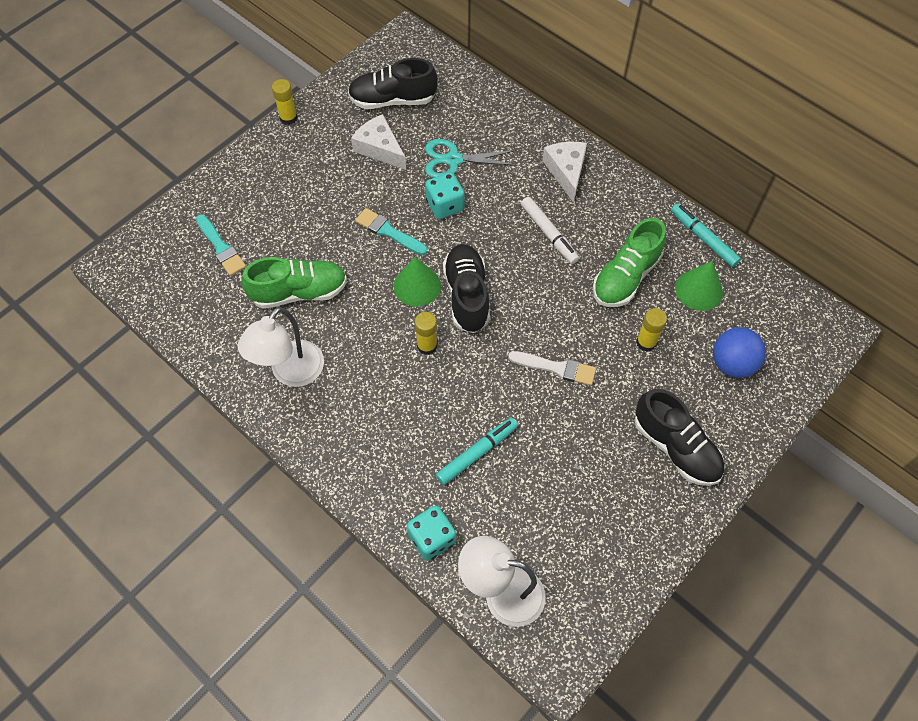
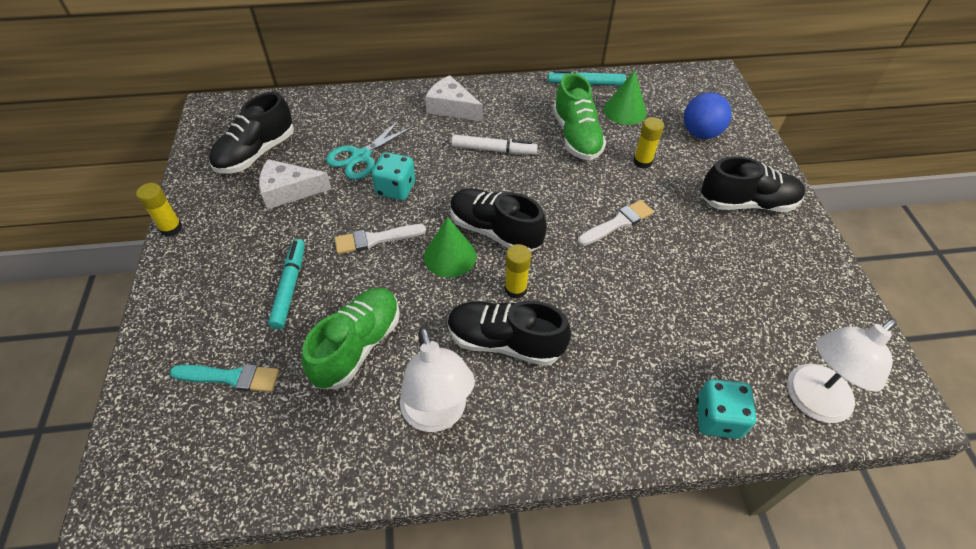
camera: 50 degrees left, 10 degrees down
(377, 371) = (505, 342): none -> black shoe
(388, 232) = (375, 239): turquoise brush -> white brush
(477, 453) = (654, 325): turquoise marker -> turquoise marker (289, 287)

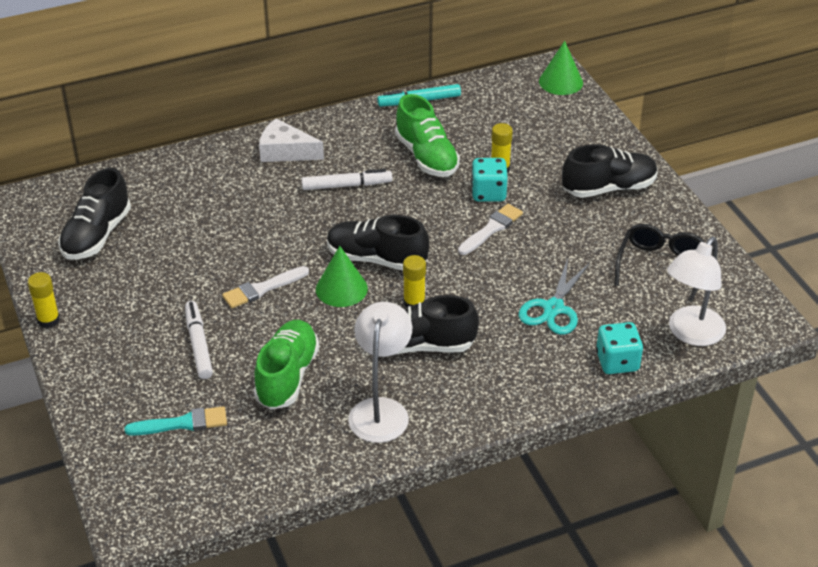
camera: 15 degrees left, 10 degrees down
(289, 191) = (152, 264): white cheese -> none
(289, 287) = (198, 344): turquoise marker -> white marker
(361, 156) = (211, 217): turquoise scissors -> turquoise scissors (553, 308)
(395, 189) = (261, 240): turquoise dice -> turquoise dice (488, 193)
(437, 415) = (381, 410): white lamp -> white lamp turned 135 degrees counterclockwise
(625, 111) = (468, 122): green cone -> green cone (561, 82)
(700, 133) = (550, 131): blue ball -> none
(788, 304) = (661, 266): none -> black glasses

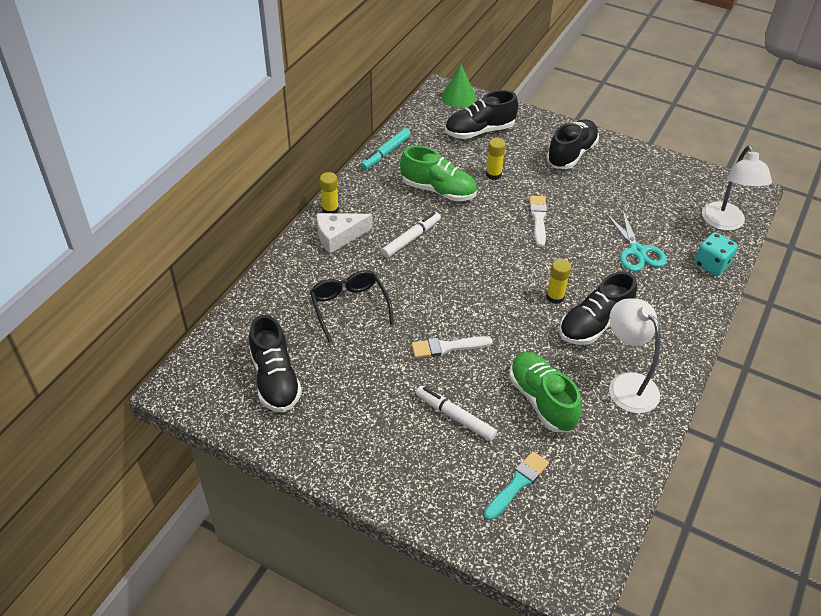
camera: 40 degrees left, 5 degrees up
(48, 320) = (321, 471): yellow glue stick -> yellow glue stick (330, 210)
(262, 289) = (447, 347): white brush -> white brush turned 60 degrees clockwise
(341, 289) = (498, 315): green cone -> none
(376, 259) = (494, 280): black shoe -> black shoe (479, 131)
(488, 193) = (507, 195): turquoise dice -> none
(661, 266) = (659, 189): black glasses -> black glasses (349, 307)

